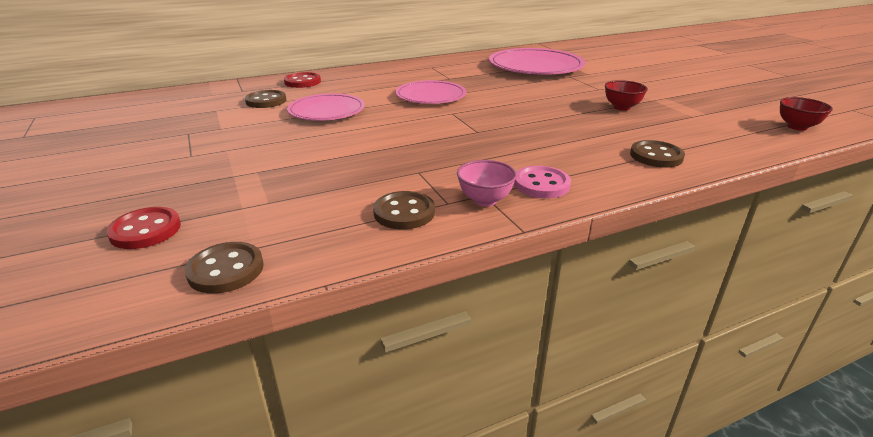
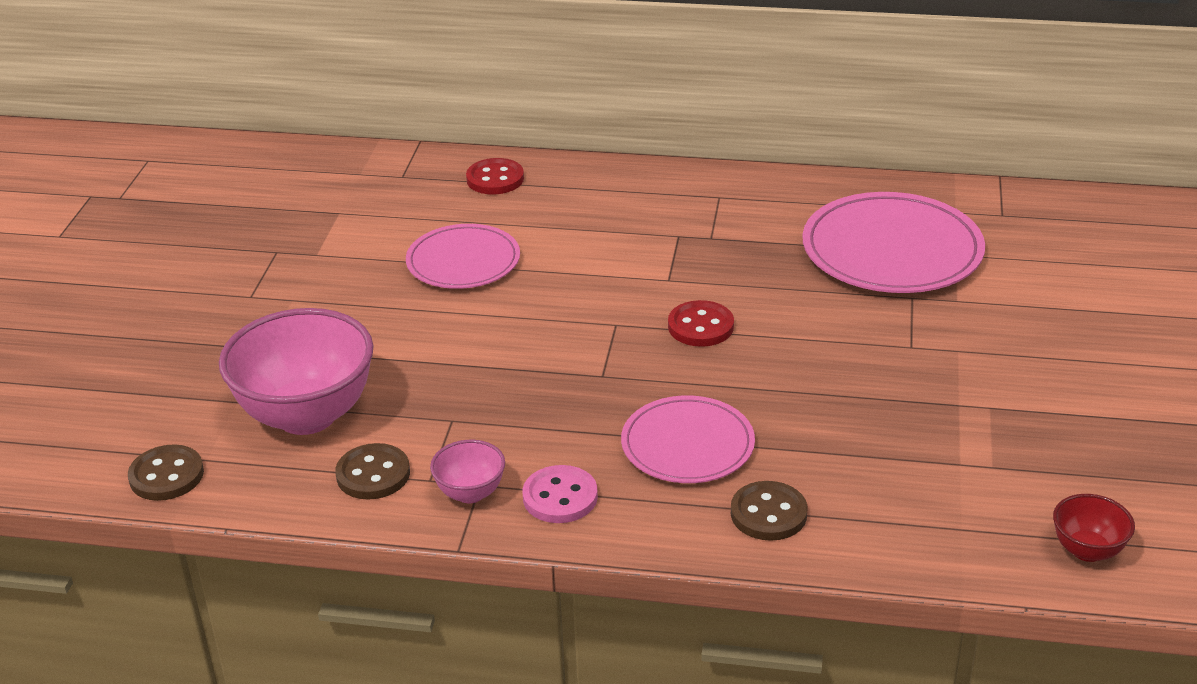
camera: 35 degrees right, 5 degrees up
(145, 230) = (139, 398): red button -> red button (700, 326)
(266, 101) = (411, 212): brown button -> none
(310, 198) = (307, 415): none -> pink bowl
(431, 96) = (632, 274): pink plate -> pink plate (687, 445)
(621, 107) = (877, 403): red bowl -> none

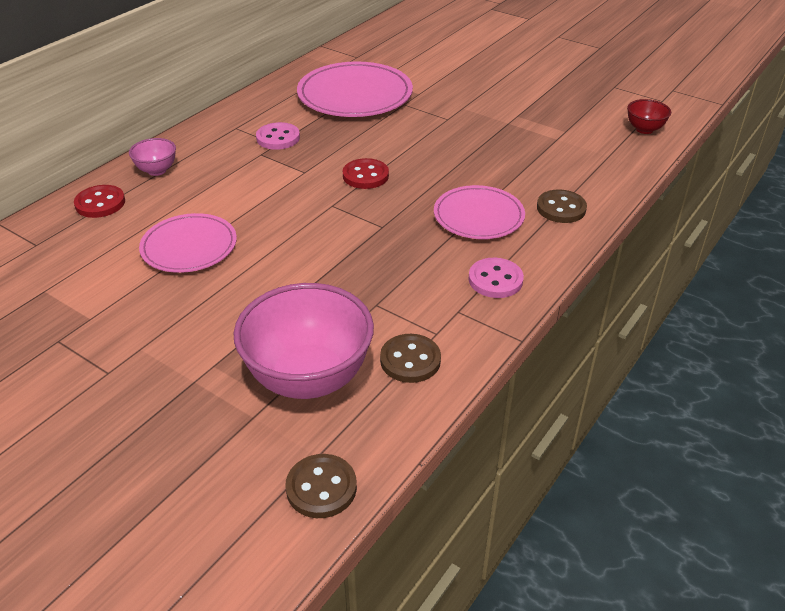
camera: 65 degrees left, 5 degrees up
(470, 493) = (465, 318): pink bowl -> pink bowl (157, 170)
(724, 233) = (278, 138): none -> pink button

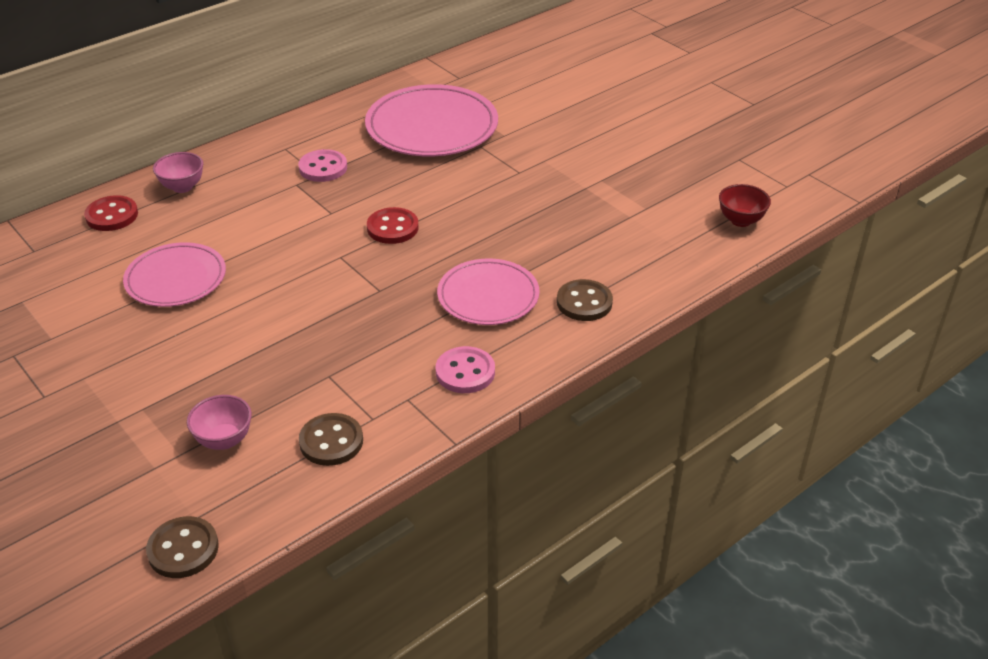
camera: 15 degrees right, 0 degrees up
(309, 378) = (224, 440): pink bowl -> pink bowl, size x0.47

